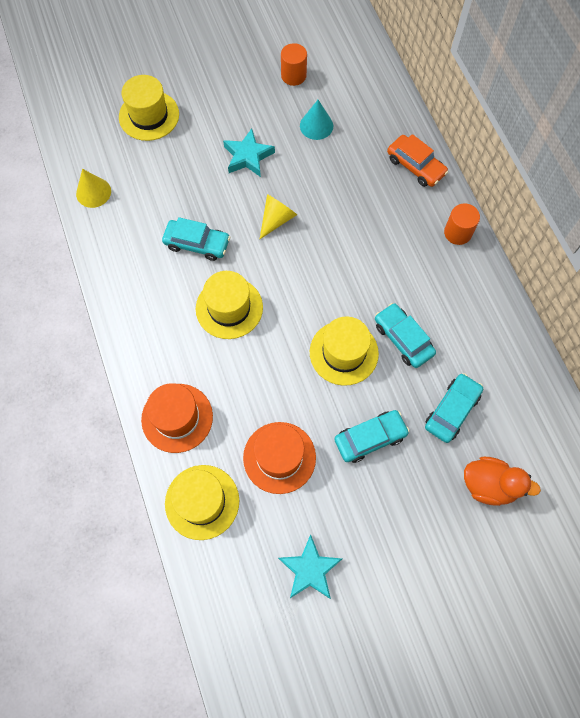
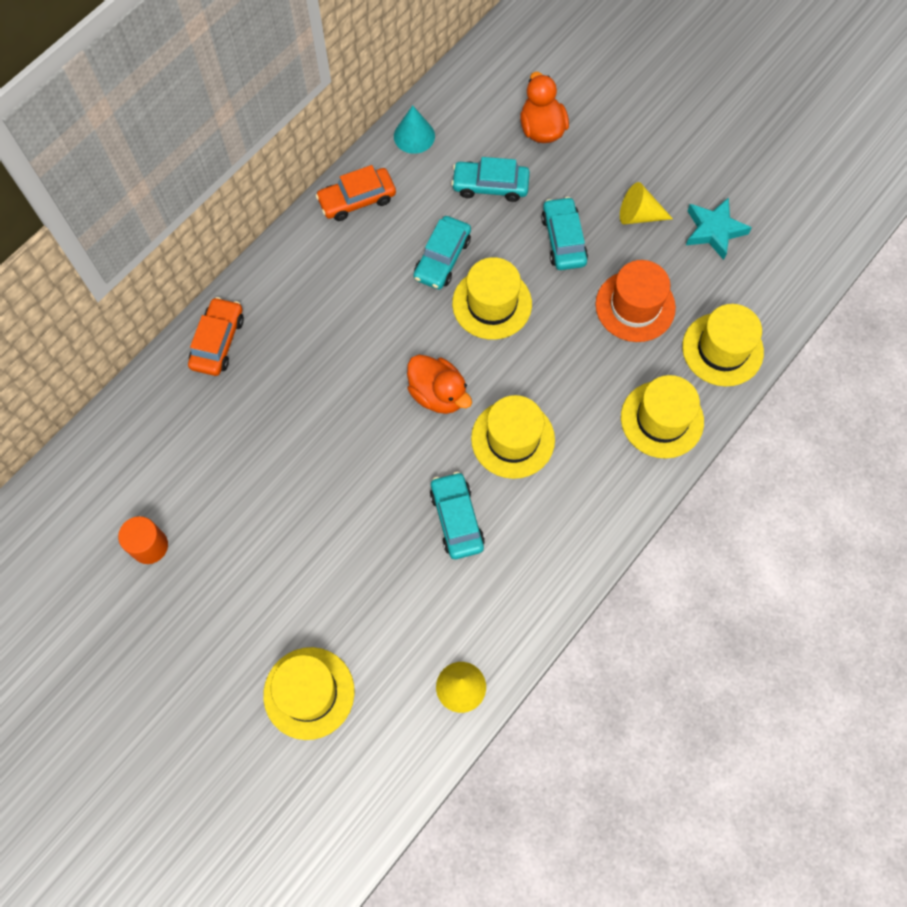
camera: 120 degrees left, 0 degrees up
(177, 418) = (662, 419): orange hat -> yellow hat
(248, 156) = (305, 531): turquoise star -> none
(276, 219) = (374, 451): yellow cone -> yellow cone (639, 215)
(293, 278) = (438, 394): none -> orange duck
(316, 125) = (216, 477): turquoise cone -> turquoise cone (414, 136)
(370, 438) = (563, 239): turquoise car -> turquoise car turned 45 degrees clockwise
(457, 233) = (285, 263): orange cylinder -> none
(489, 306) = (357, 199): none -> orange car

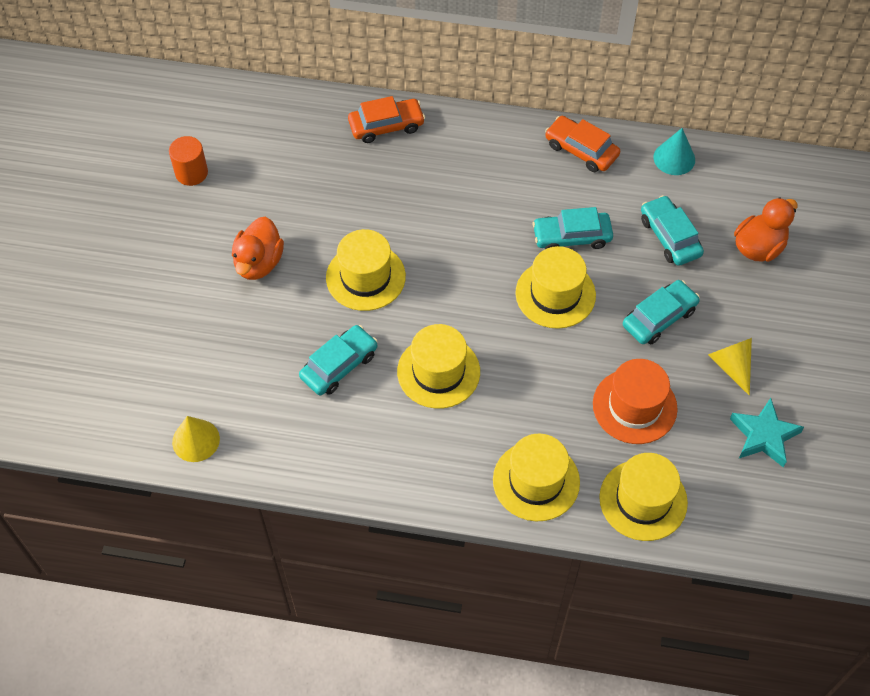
camera: 60 degrees right, 10 degrees down
(309, 693) = (133, 336): yellow hat -> yellow hat (365, 277)
(438, 394) = (443, 296): orange duck -> orange duck (259, 263)

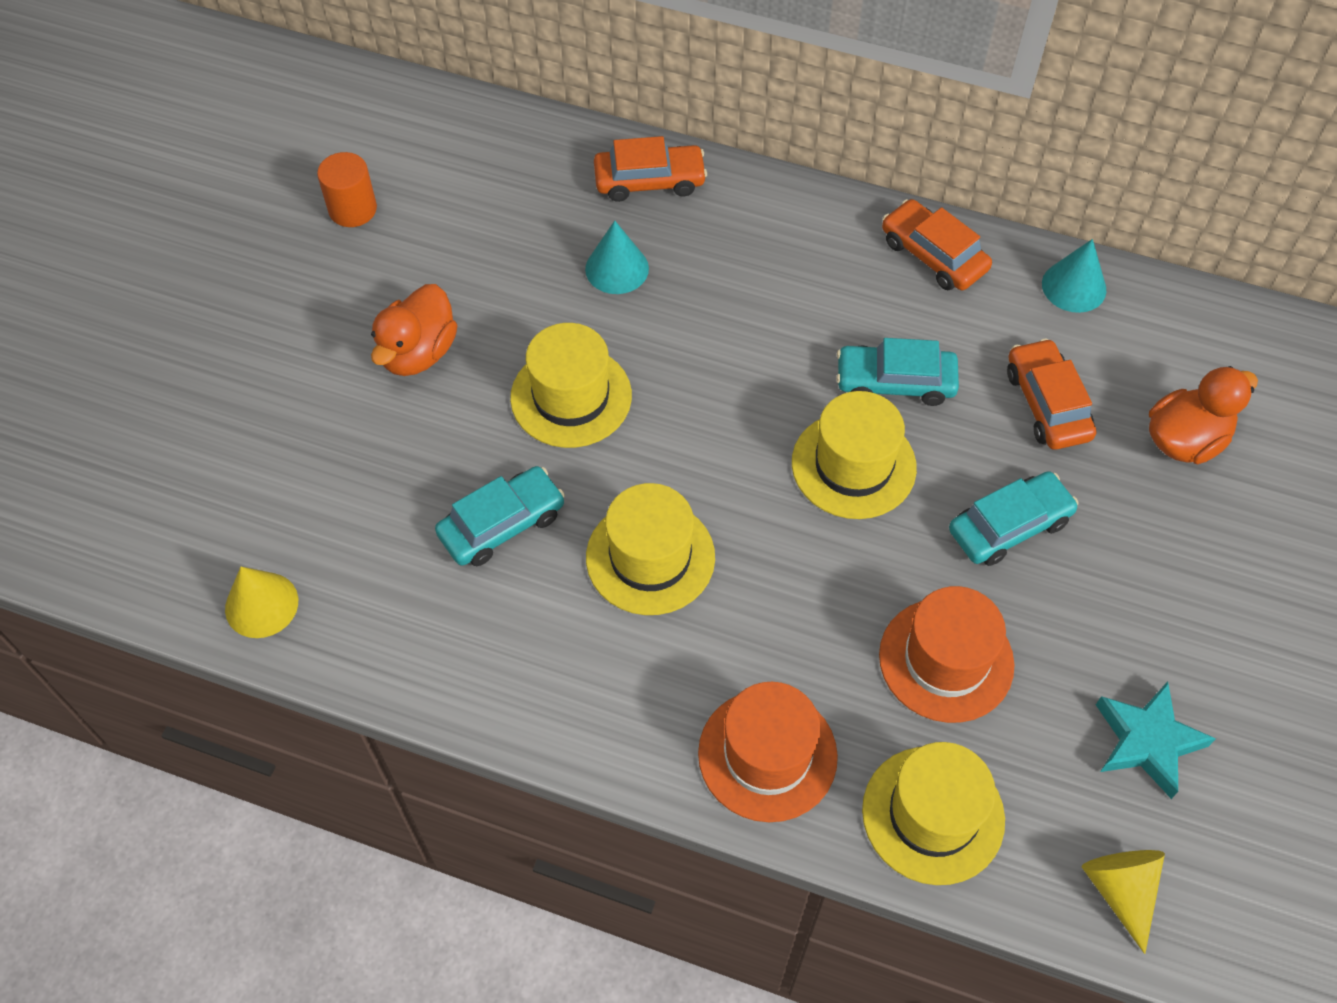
camera: 10 degrees right, 0 degrees up
(377, 188) = (617, 268): none -> turquoise cone
(536, 481) = (767, 755): yellow hat -> orange hat
(670, 237) = (1047, 404): turquoise car -> orange car
(731, 366) = (1111, 619): yellow cone -> yellow cone (1120, 890)

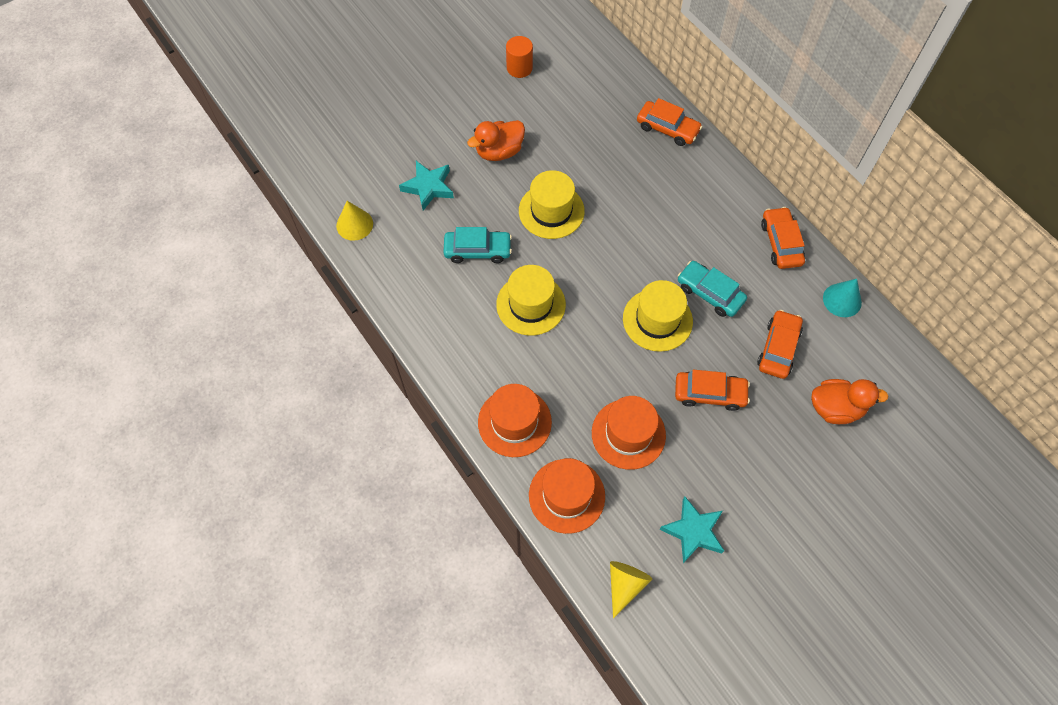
camera: 35 degrees right, 5 degrees up
(344, 472) = (428, 187): none -> turquoise star
(617, 268) = (618, 162): turquoise cone -> none
(933, 815) = (566, 495): yellow hat -> orange hat
(1009, 526) = (709, 393): turquoise car -> orange car

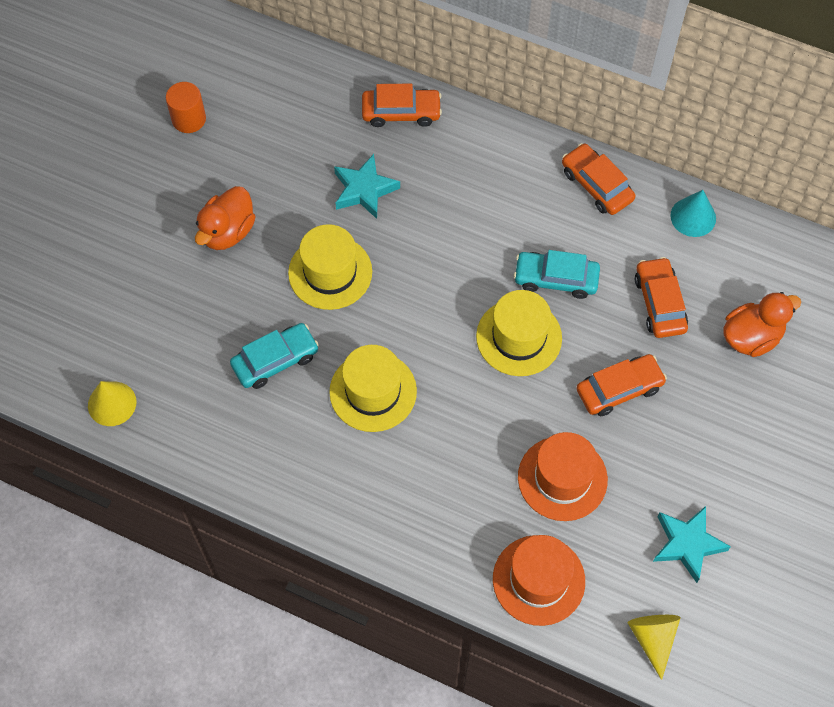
camera: 30 degrees left, 0 degrees up
(428, 187) = (171, 315): turquoise star -> turquoise star (364, 190)
(514, 422) = (436, 532): orange hat -> none

